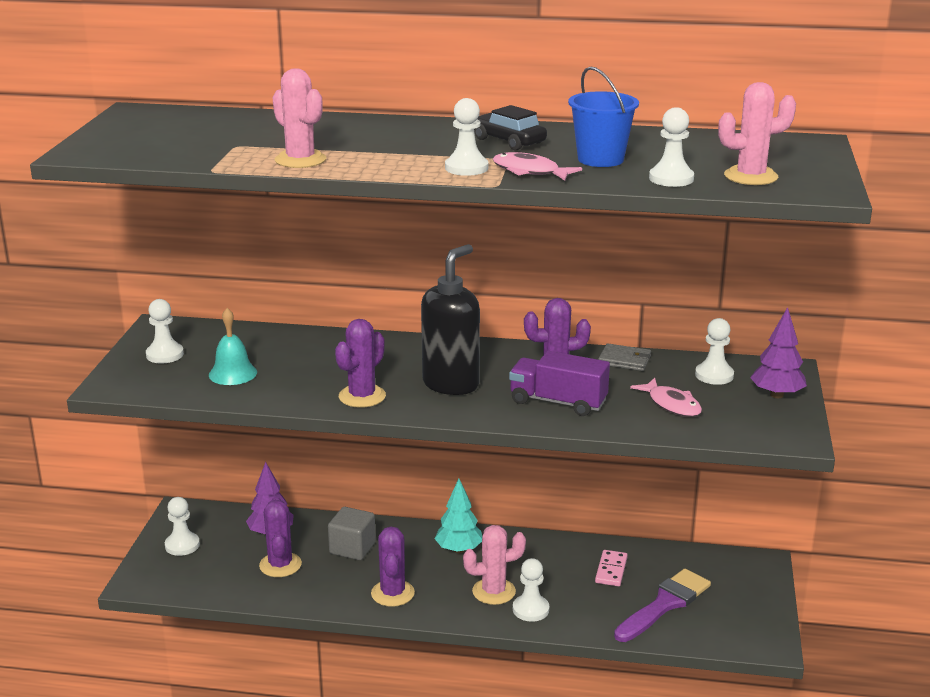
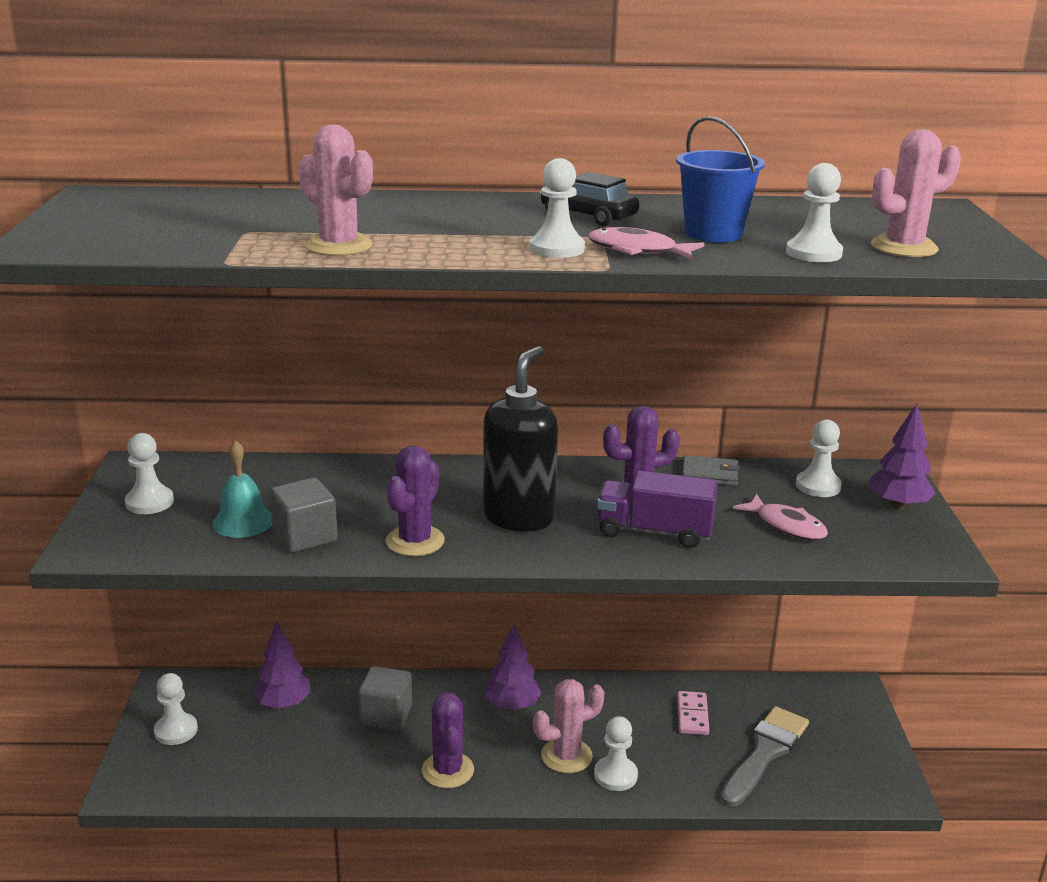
camera: 10 degrees left, 0 degrees up
(277, 387) = (305, 537): none -> grey cube
(280, 565) = (303, 746): purple cactus -> none
(459, 550) = (512, 705): turquoise tree -> purple tree
(665, 604) = (765, 753): purple brush -> grey brush

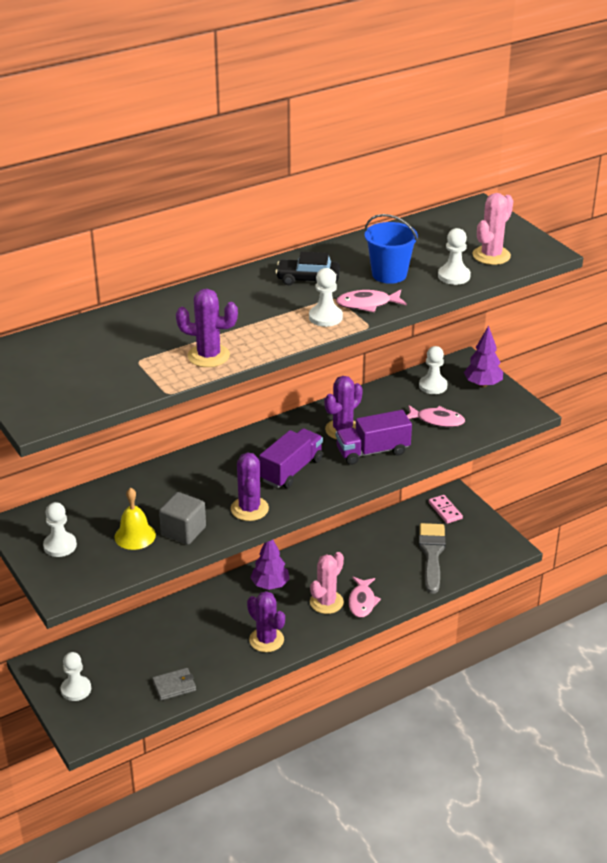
camera: 30 degrees left, 10 degrees up
(243, 521) = (135, 536): turquoise bell -> yellow bell
(283, 704) = (128, 644): purple tree -> none
(339, 246) = (208, 356): pink cactus -> purple cactus
(386, 715) = (199, 623): grey cube -> none
(519, 517) = (291, 470): black soap dispenser -> purple truck
(615, 775) = (362, 602): white pawn -> pink fish
(692, 715) = (377, 548): pink domino -> pink domino (445, 510)
(710, 474) = (369, 399): grey wallet -> grey wallet (174, 686)

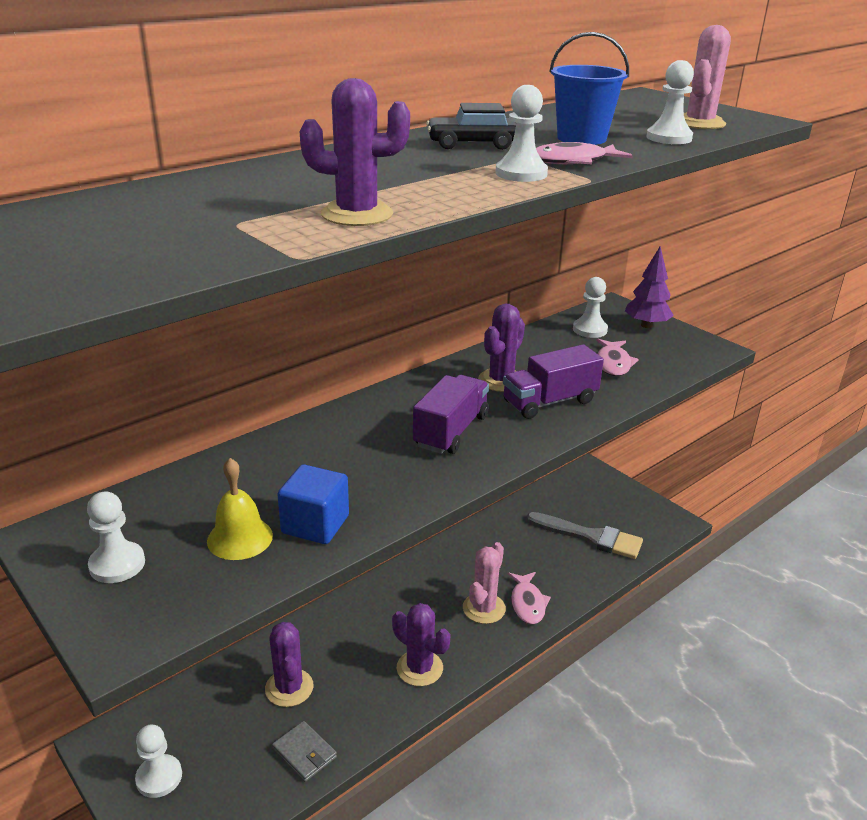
camera: 10 degrees left, 5 degrees down
(174, 686) = (304, 753): grey wallet -> grey wallet turned 75 degrees clockwise
(183, 531) = (315, 524): grey cube -> blue cube
(249, 509) = (407, 485): purple cactus -> purple cactus (289, 688)
(270, 585) = (408, 593): purple tree -> none
(432, 554) = (590, 537): grey brush -> grey brush turned 120 degrees clockwise
(437, 420) = (613, 363): pink fish -> pink fish turned 90 degrees clockwise
(445, 510) = (586, 487): pink domino -> none

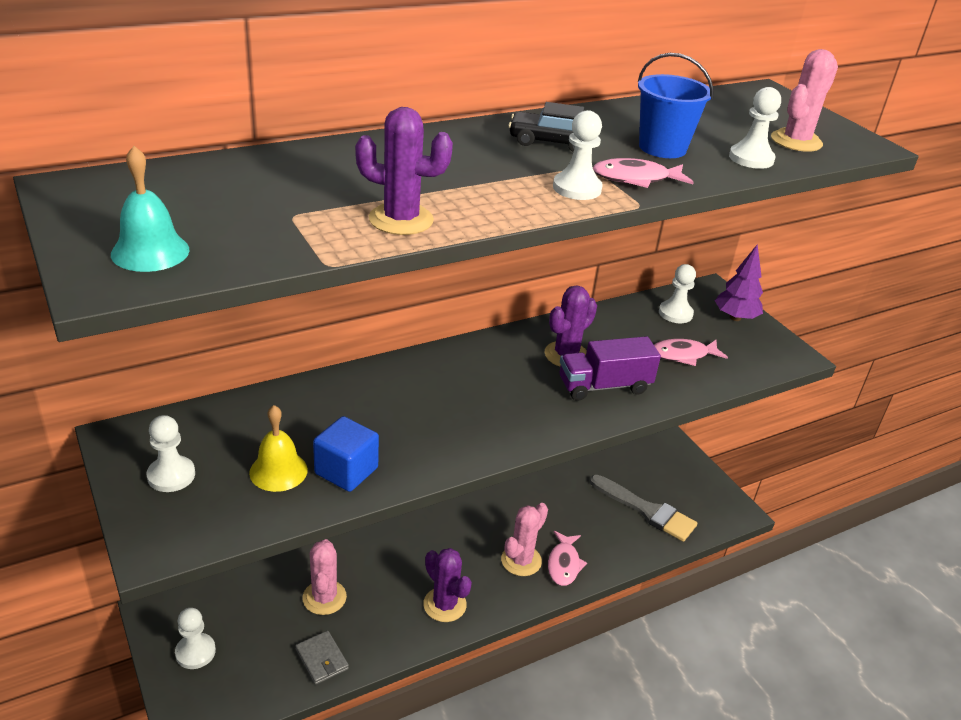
camera: 10 degrees right, 5 degrees up
(85, 270) = (150, 252): none -> turquoise bell
(289, 688) = (324, 597): purple cactus -> pink cactus
(451, 431) = (499, 400): purple truck -> none
(613, 363) = (683, 355): pink fish -> pink fish turned 60 degrees clockwise

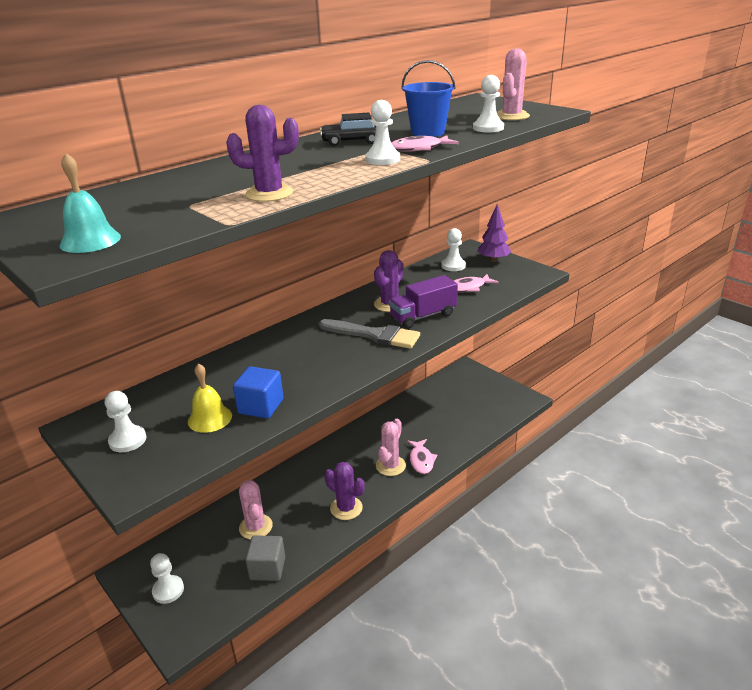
camera: 10 degrees left, 5 degrees down
(322, 659) = (267, 568): grey wallet -> grey cube
(646, 510) = (466, 413): grey brush -> grey brush (374, 335)

